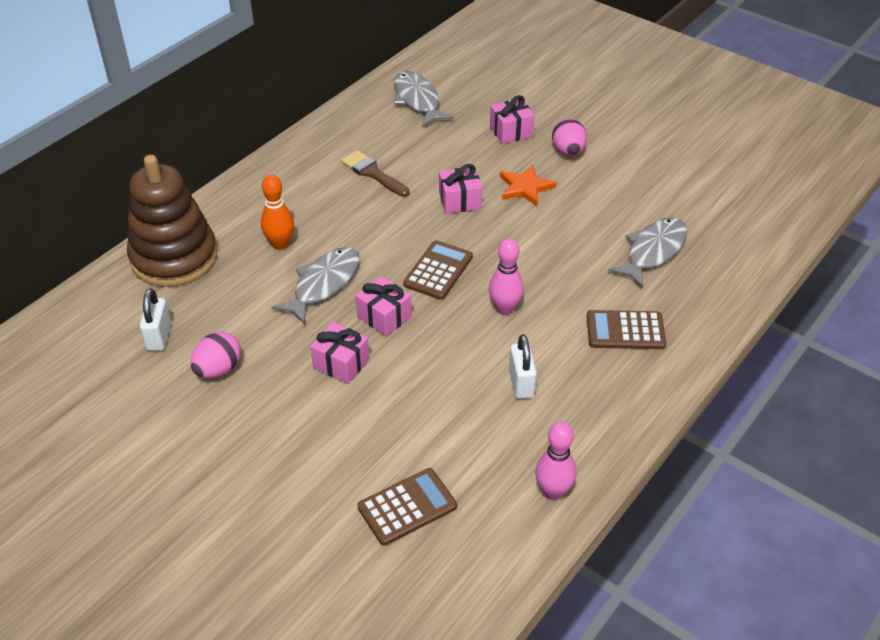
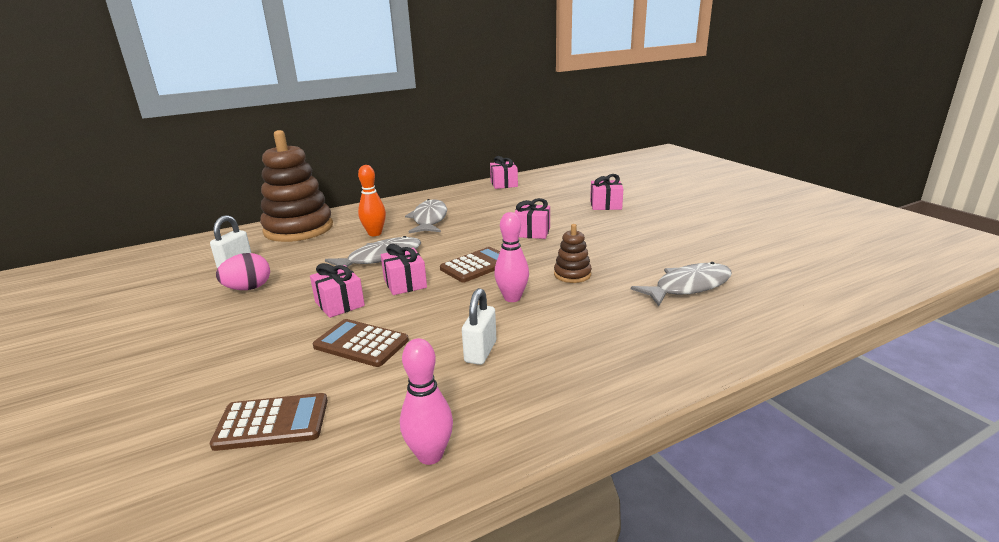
camera: 25 degrees right, 20 degrees down
(364, 109) = (504, 184): none -> pink gift
(373, 173) = (479, 211): brown brush -> none
(417, 100) = (546, 184): grey fish -> grey fish (429, 219)
(525, 187) = (593, 233): orange star -> none
(541, 260) = (572, 274): none -> brown stacking toy
(568, 151) = (646, 220): pink egg -> none
(625, 330) = (620, 336): brown calculator -> brown calculator (361, 343)

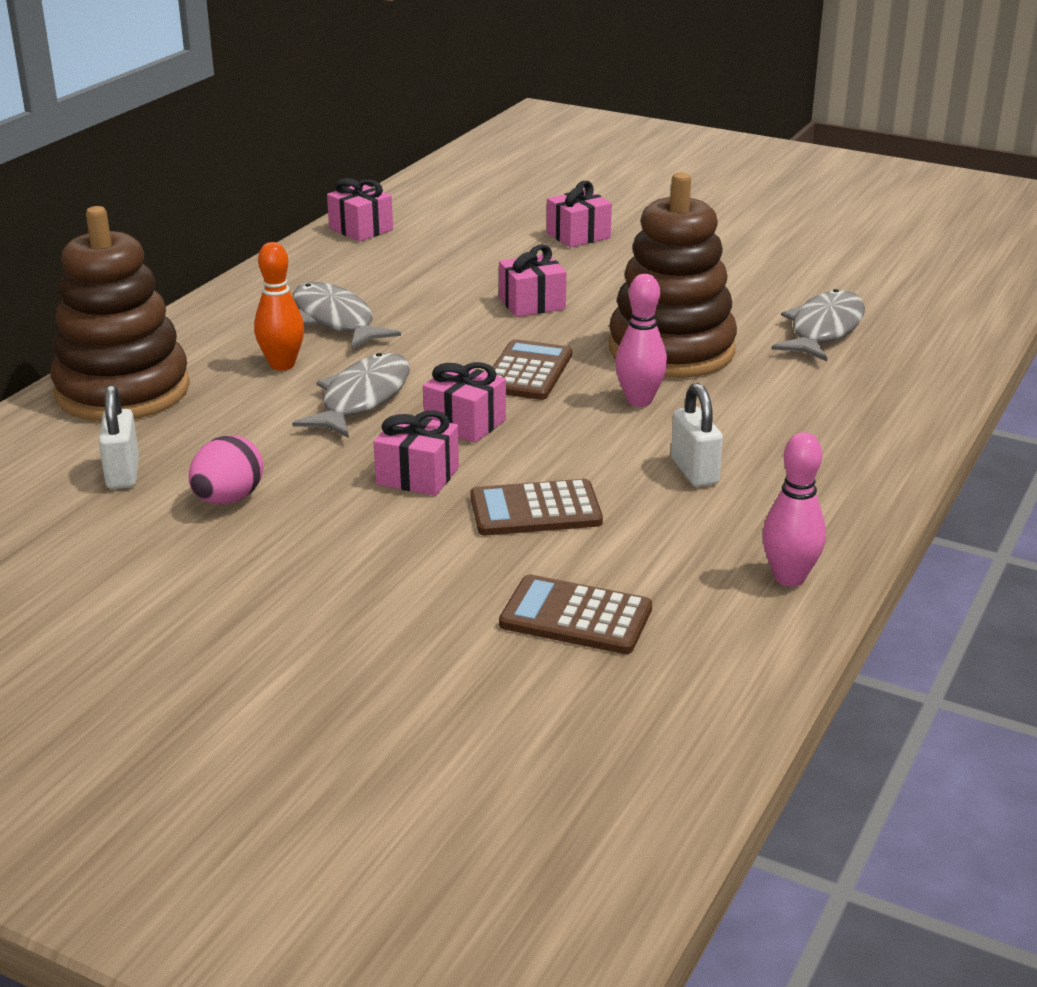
camera: 35 degrees left, 5 degrees up
(272, 423) = (576, 616): brown calculator -> brown calculator turned 120 degrees counterclockwise
(572, 274) = (671, 350): brown stacking toy -> brown stacking toy, size x2.25

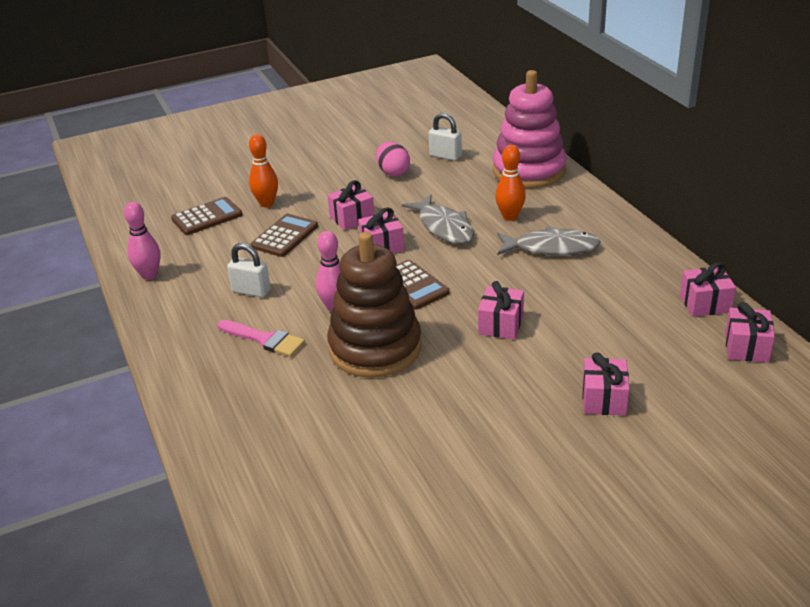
camera: 130 degrees right, 5 degrees up
(122, 391) = (529, 171): brown stacking toy -> pink stacking toy
(416, 203) = (746, 347): none -> pink gift
(461, 576) = (266, 203): none -> orange bowling pin
(762, 417) = (265, 339): none -> pink brush
(823, 329) = (323, 430): grey fish -> none

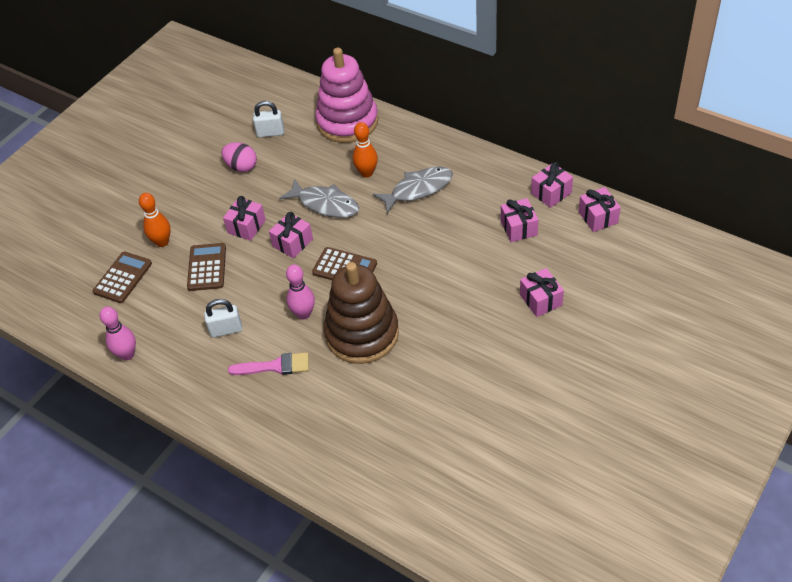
camera: 30 degrees left, 15 degrees up
(501, 325) = (433, 272): pink gift -> pink gift (518, 228)

